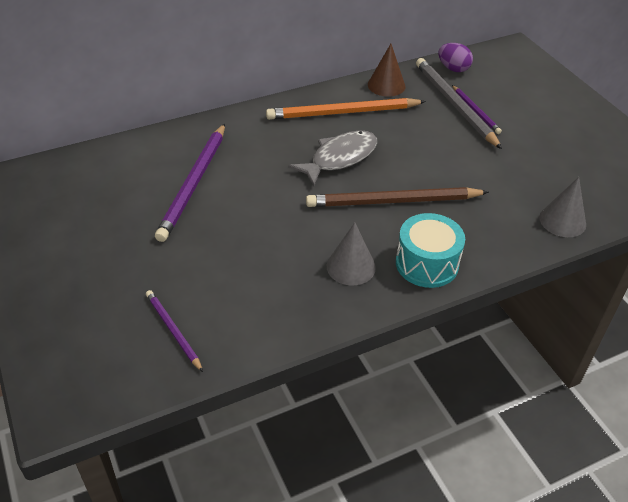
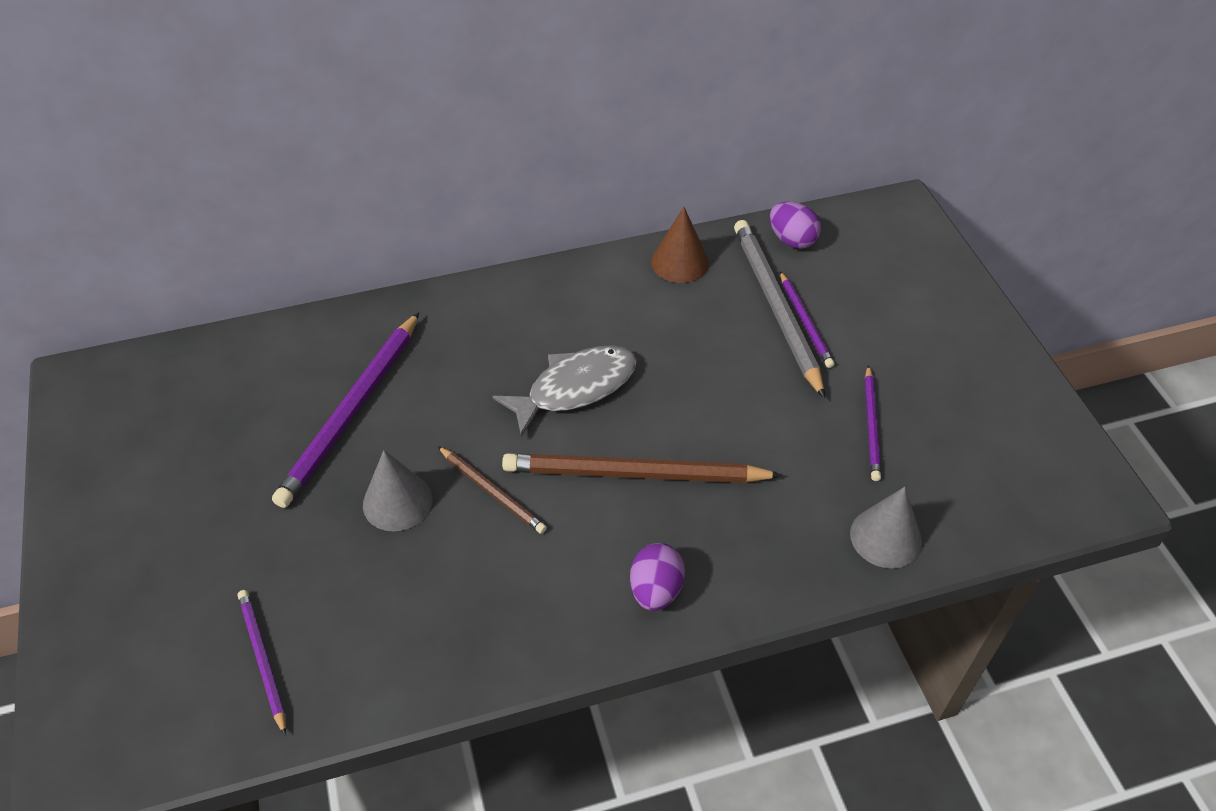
camera: 10 degrees right, 5 degrees up
(302, 220) = (492, 491): none -> brown pencil
(343, 113) = (601, 306): orange pencil -> none
(351, 266) = (542, 581): grey cone -> grey cone (397, 501)
(427, 264) = (655, 590): turquoise drum -> purple egg
(534, 162) = (871, 425): none -> purple pencil

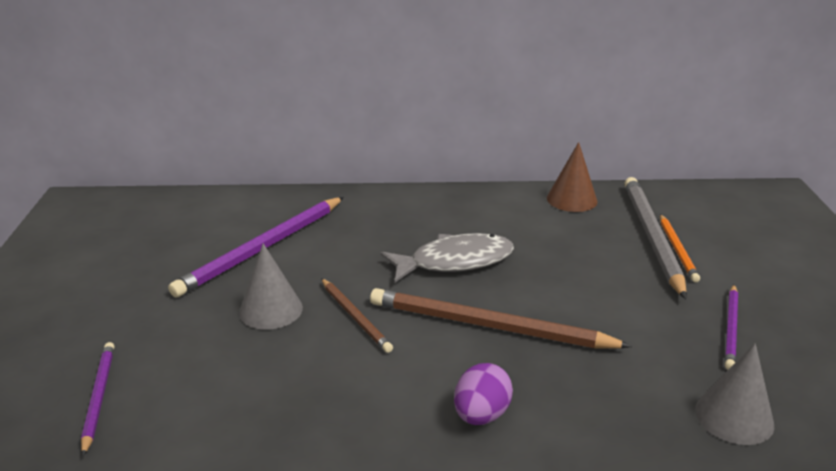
camera: 15 degrees right, 20 degrees down
(792, 240) = (675, 199): purple egg -> none
(805, 322) = (677, 249): purple pencil -> orange pencil

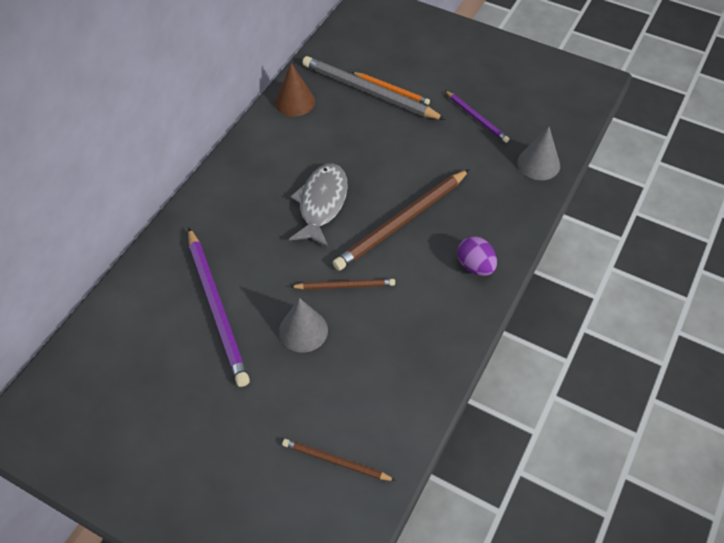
camera: 60 degrees left, 25 degrees up
(99, 397) = (336, 461): purple pencil -> brown pencil

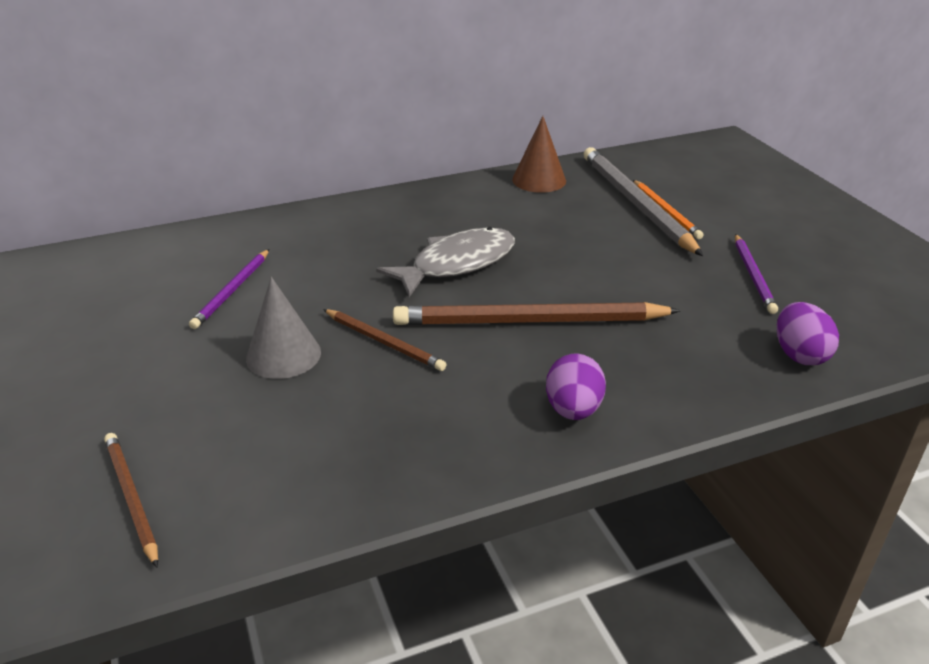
camera: 40 degrees right, 20 degrees down
(217, 308) = (232, 291): purple pencil -> purple pencil, size x0.54
(538, 163) = (799, 355): grey cone -> purple egg

